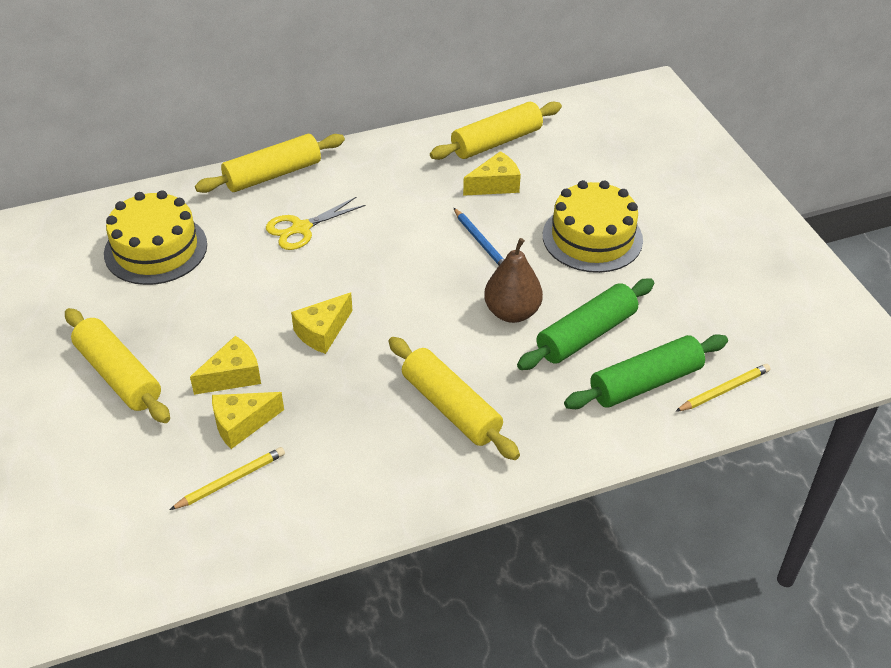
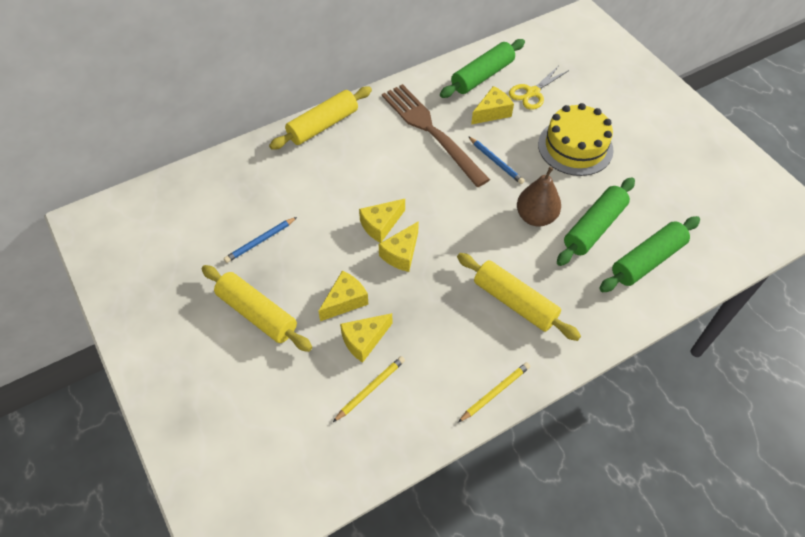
camera: 10 degrees left, 10 degrees up
(150, 294) = (260, 241): none -> blue pencil
(156, 249) = (252, 201): yellow cake -> none
(301, 228) = (358, 168): yellow scissors -> yellow scissors (532, 92)
(307, 296) = (380, 225): none -> yellow cheese
(408, 197) = (431, 131): none -> brown fork
(496, 141) = (482, 76): yellow rolling pin -> green rolling pin
(724, 390) = (703, 258): yellow pencil -> yellow pencil (495, 392)

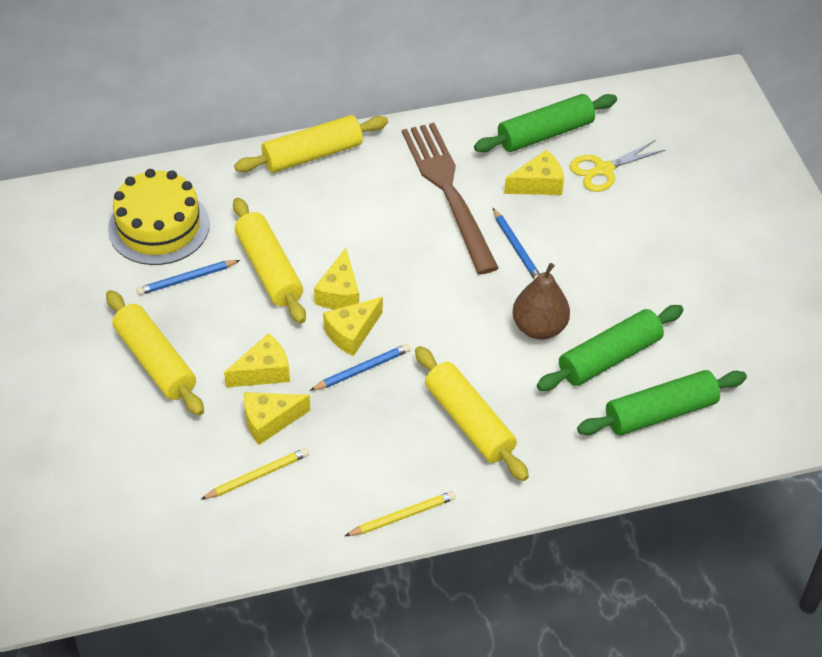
camera: 15 degrees right, 5 degrees down
(321, 219) = (269, 269): none -> yellow rolling pin
(380, 225) = (339, 293): yellow cheese -> yellow cheese turned 60 degrees counterclockwise
(420, 280) = (362, 369): none -> blue pencil
(575, 147) = (630, 252): yellow cake -> yellow cake (159, 226)

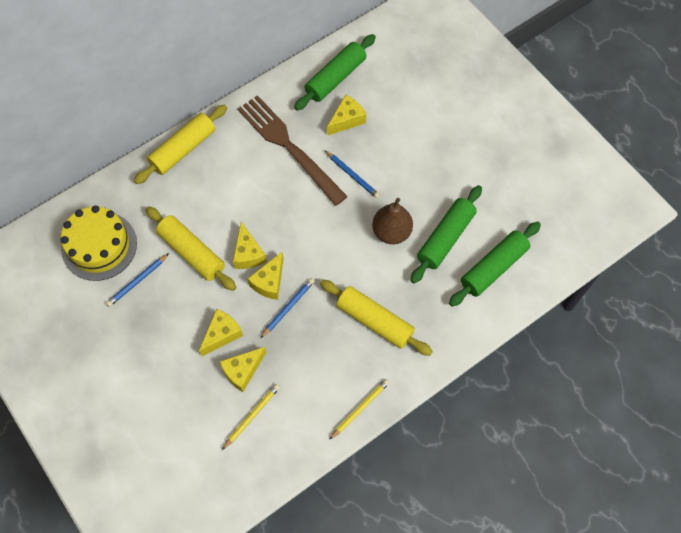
camera: 20 degrees left, 15 degrees up
(155, 361) = (144, 354): yellow rolling pin -> none
(603, 169) = (385, 93): yellow scissors -> none

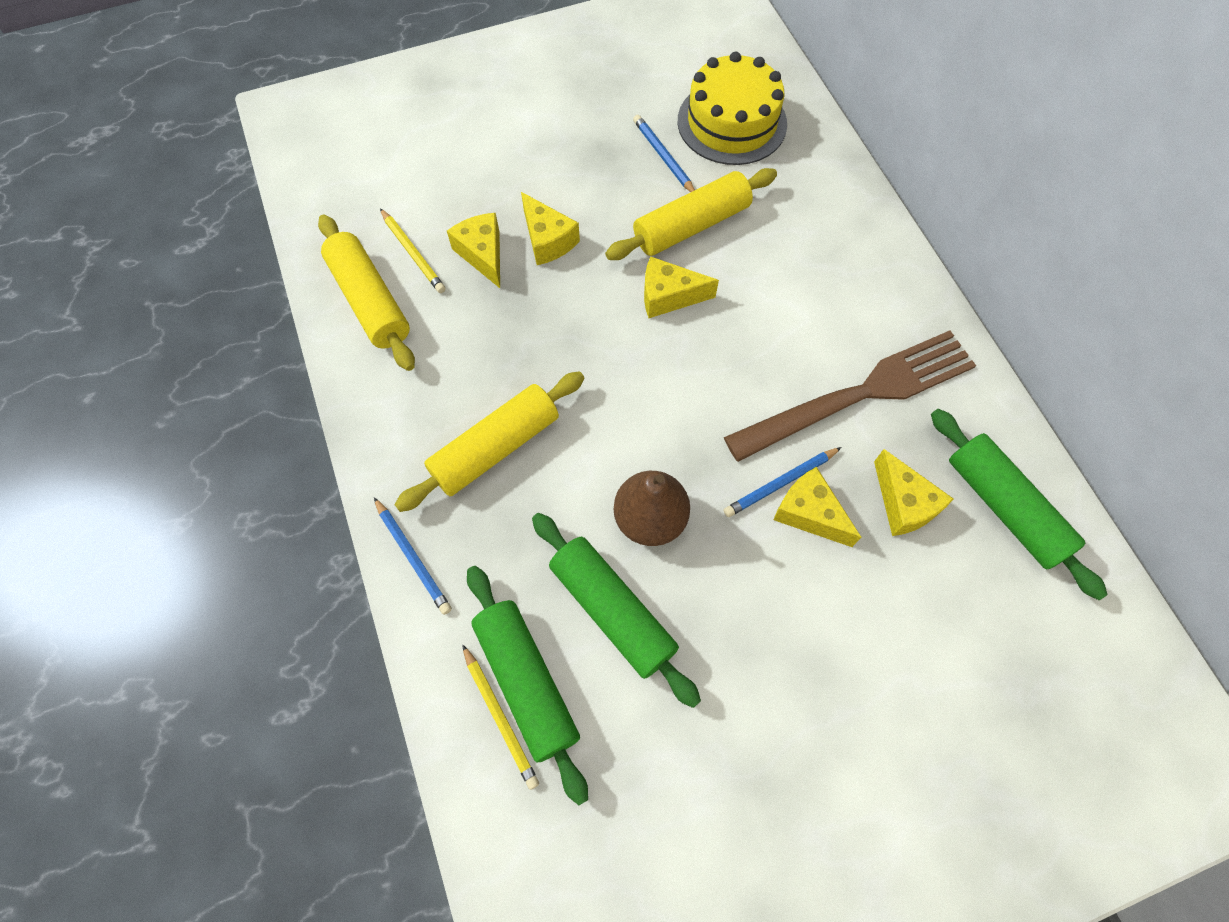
camera: 105 degrees right, 0 degrees up
(183, 149) = (879, 244): yellow rolling pin -> yellow rolling pin (370, 301)
(269, 282) = (612, 315): yellow cheese -> yellow cheese (809, 513)
(288, 307) = (561, 331): blue pencil -> blue pencil (413, 557)
(360, 408) = (363, 391): yellow pencil -> yellow pencil (500, 717)

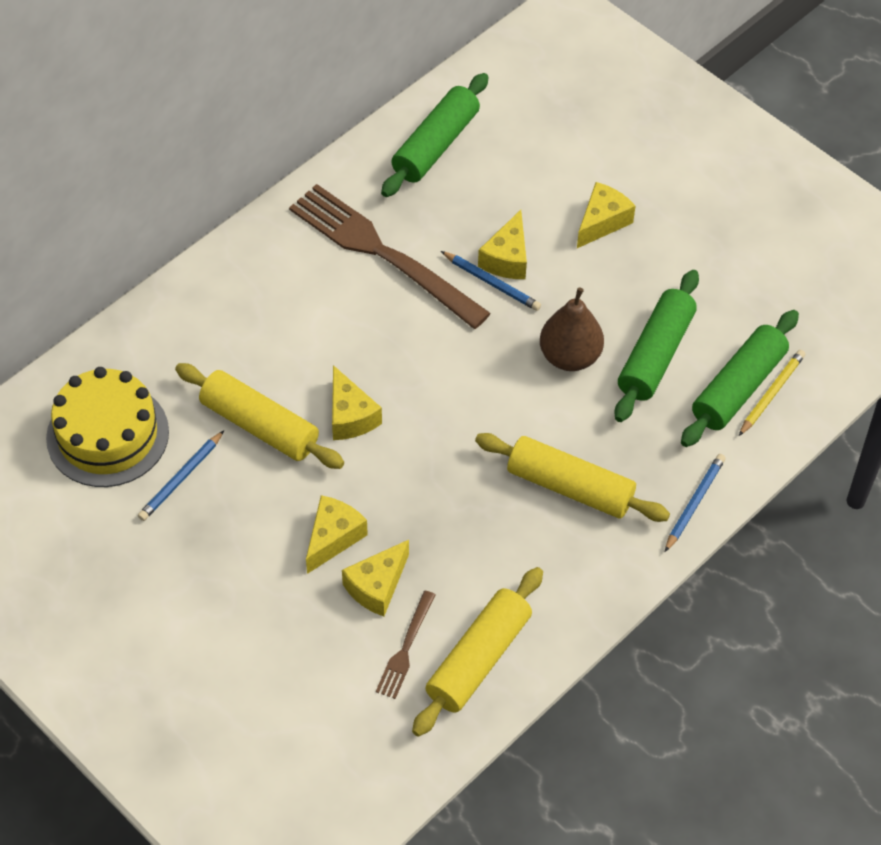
camera: 115 degrees left, 10 degrees down
(413, 253) = (405, 648): yellow pencil -> brown fork
(903, 504) = (466, 204): yellow cheese -> yellow cheese (602, 222)

